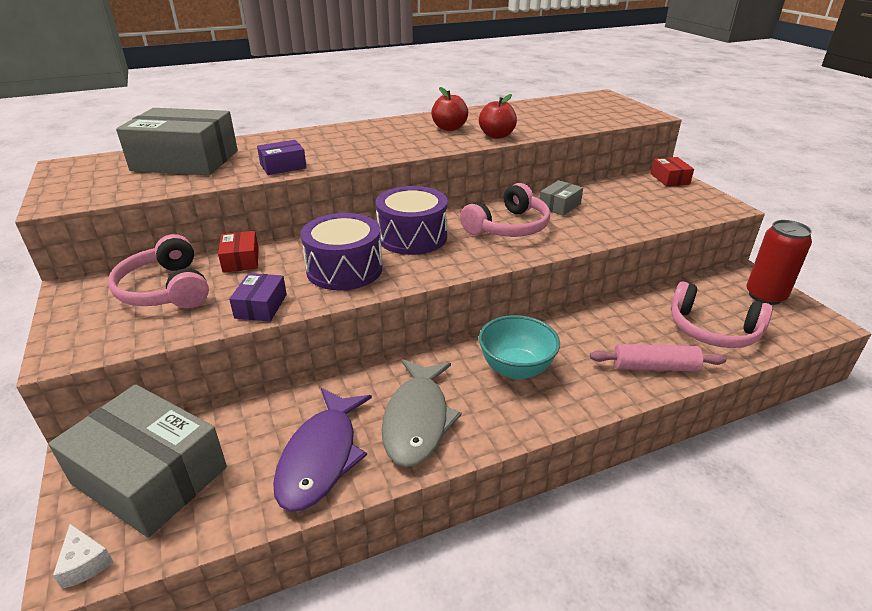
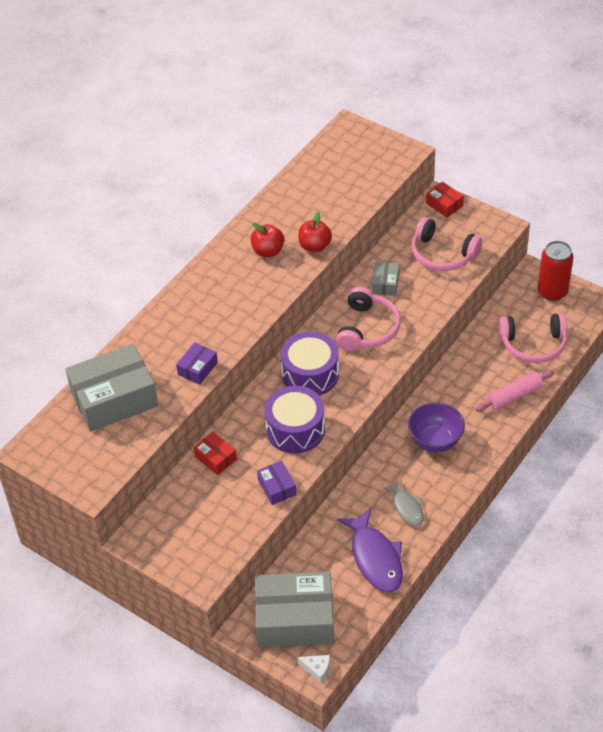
camera: 30 degrees left, 15 degrees up
(166, 289) = (199, 508): pink headphones -> pink headphones (442, 254)
(417, 420) = (406, 508): grey fish -> grey fish, size x0.58
(516, 369) = (435, 441): turquoise bowl -> purple bowl

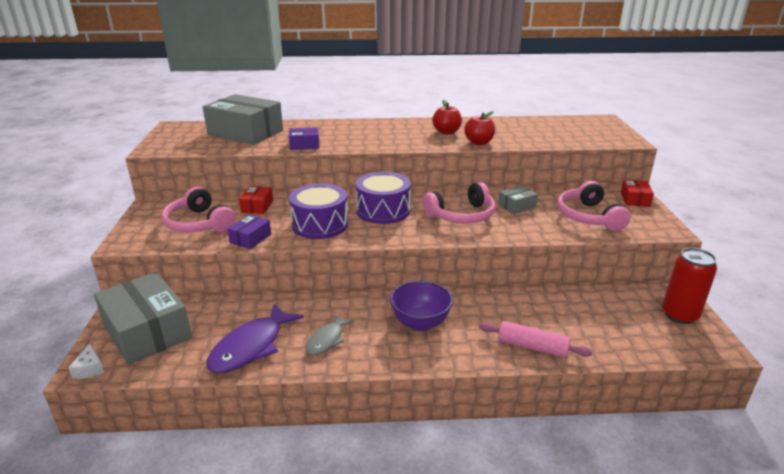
camera: 50 degrees right, 20 degrees down
(533, 344) = (606, 331): pink headphones -> pink headphones (199, 223)

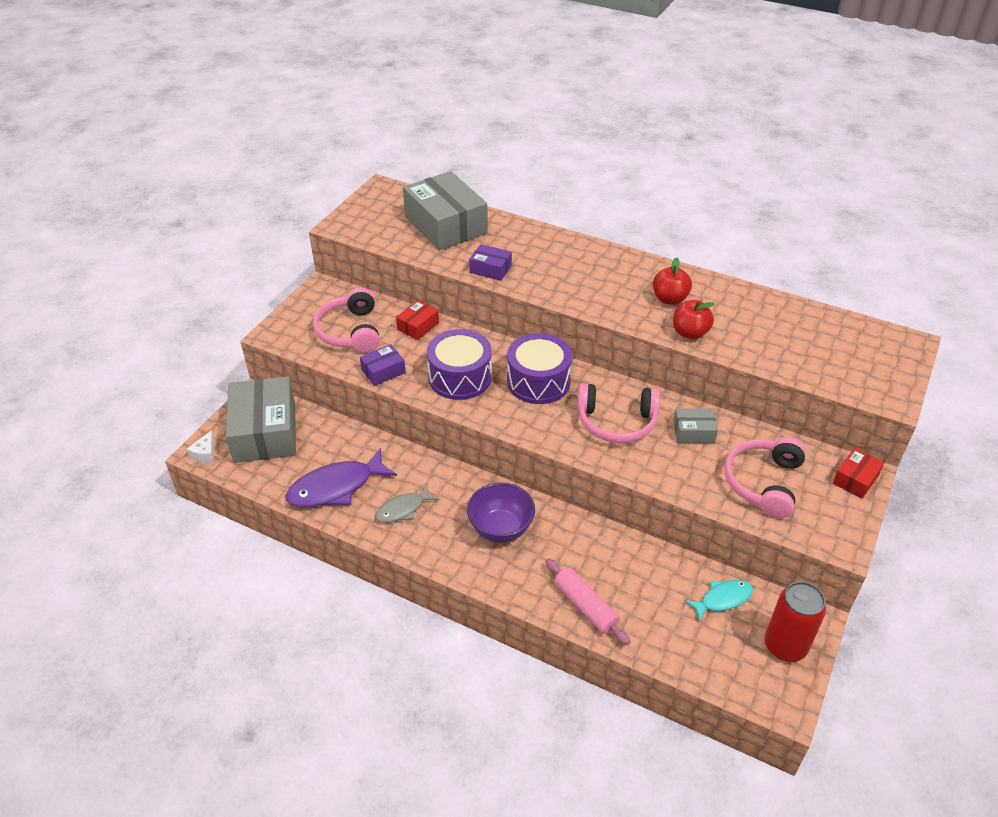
camera: 30 degrees right, 15 degrees up
(614, 305) = (722, 599): none -> turquoise fish

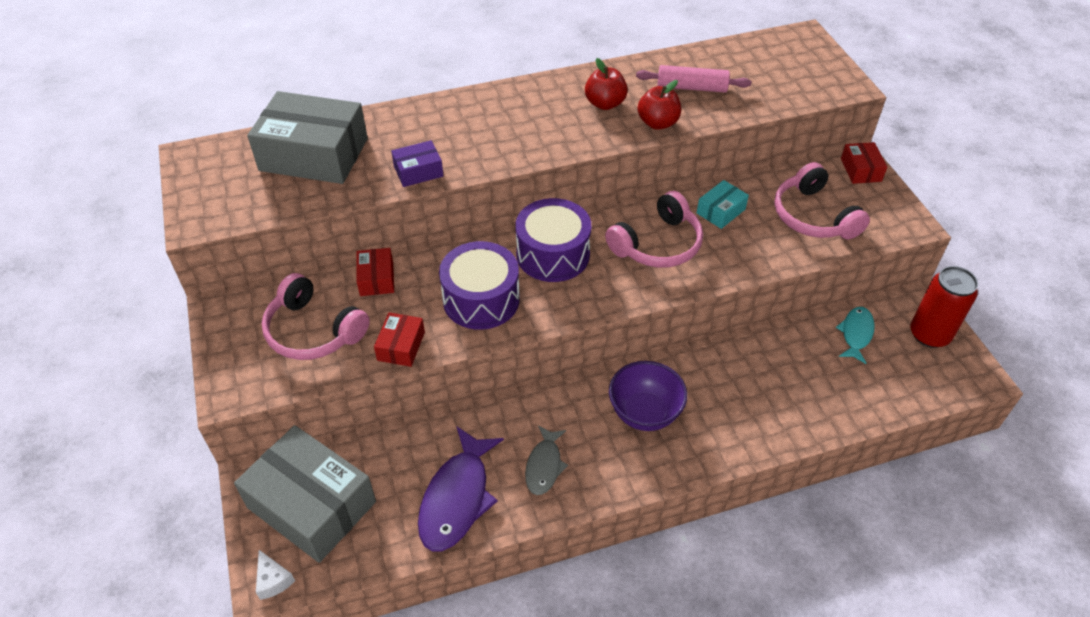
camera: 45 degrees left, 5 degrees up
(383, 371) = (401, 346): purple box -> red box
(585, 606) = (782, 421): pink rolling pin -> pink rolling pin (692, 87)
(693, 432) = (720, 211): grey box -> turquoise box

